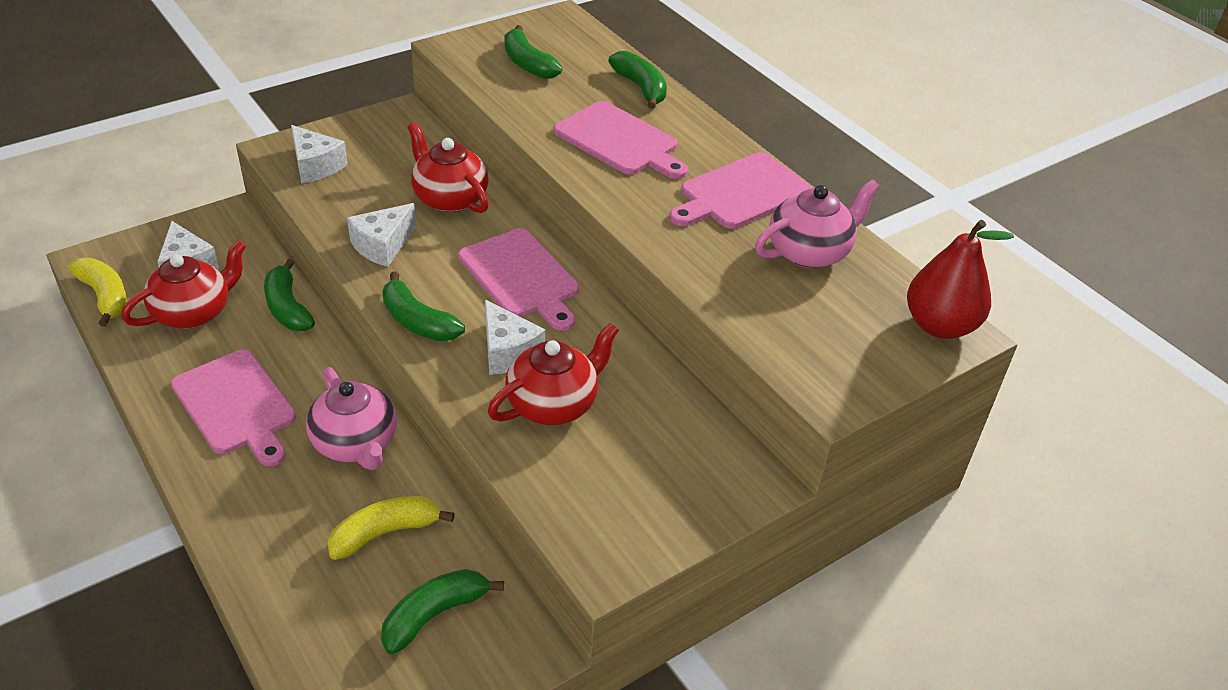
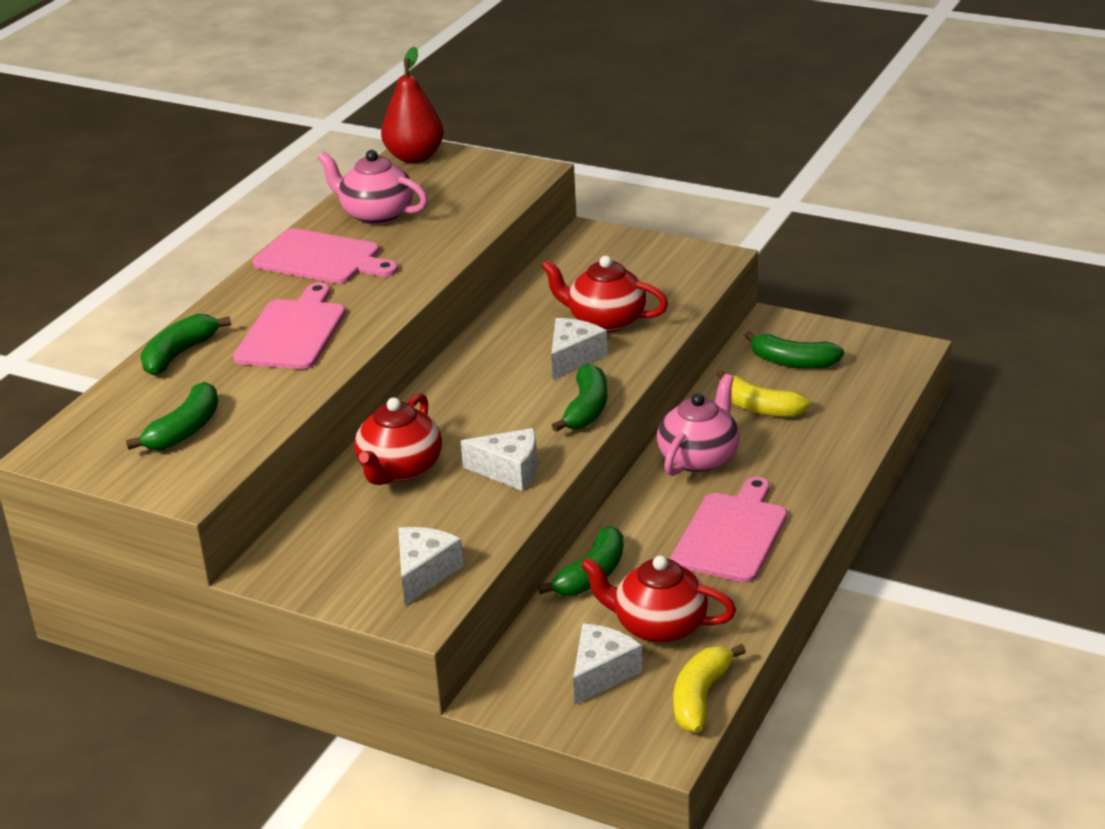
camera: 115 degrees left, 10 degrees down
(521, 277) = (477, 387): pink cutting board -> none

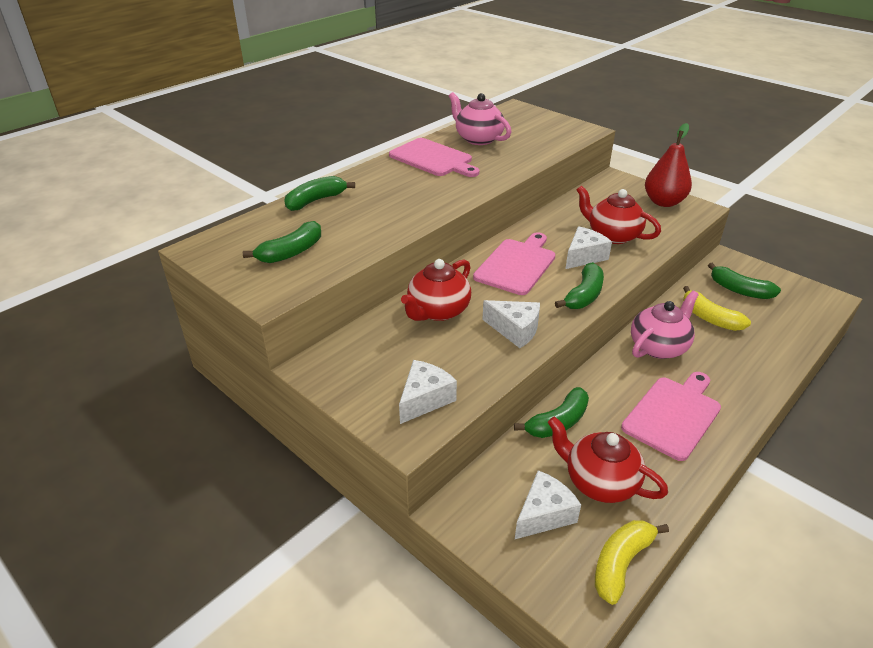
camera: 15 degrees right, 5 degrees up
(293, 332) = (394, 200): pink cutting board -> pink cutting board (517, 265)
(414, 157) = (514, 111): red pear -> red pear (663, 202)

